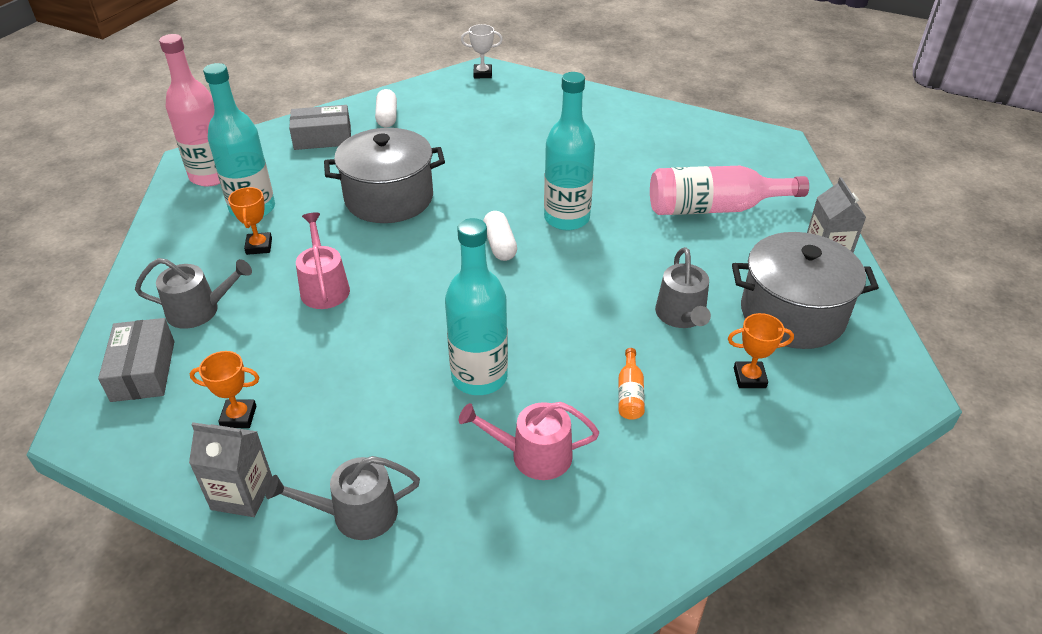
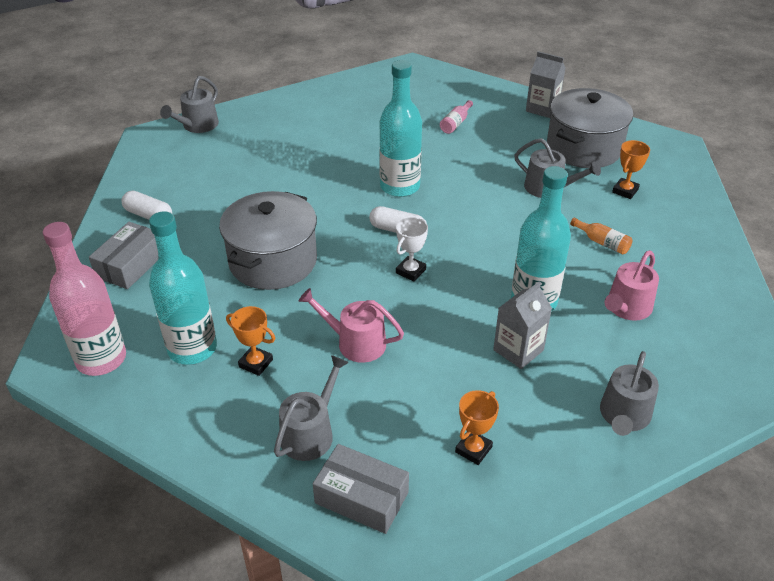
camera: 55 degrees left, 0 degrees up
(242, 494) = (562, 475): grey carton -> grey carton (518, 350)
(482, 74) = (154, 140): white trophy -> white trophy (410, 271)
(525, 82) = (197, 125): none -> grey watering can
(714, 208) = (456, 123): pink bottle -> pink bottle, size x0.43

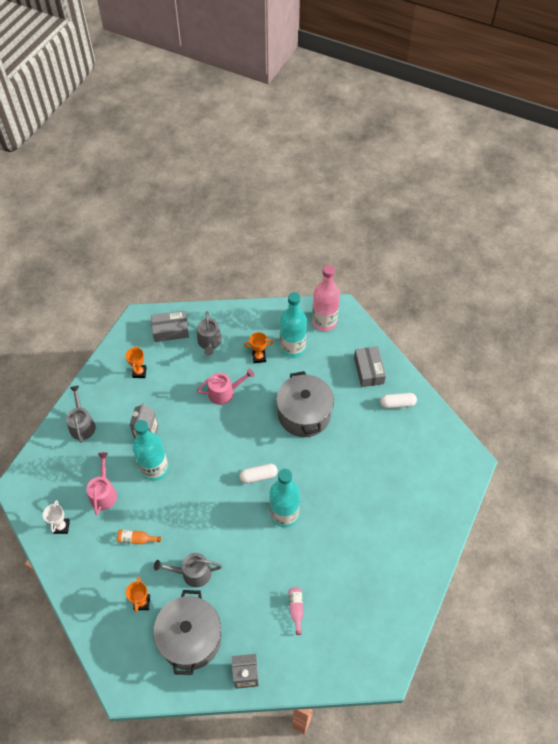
camera: 145 degrees right, 15 degrees up
(197, 125) = (457, 491): grey watering can -> none
(410, 271) = (230, 450): white trophy -> white trophy (61, 527)

